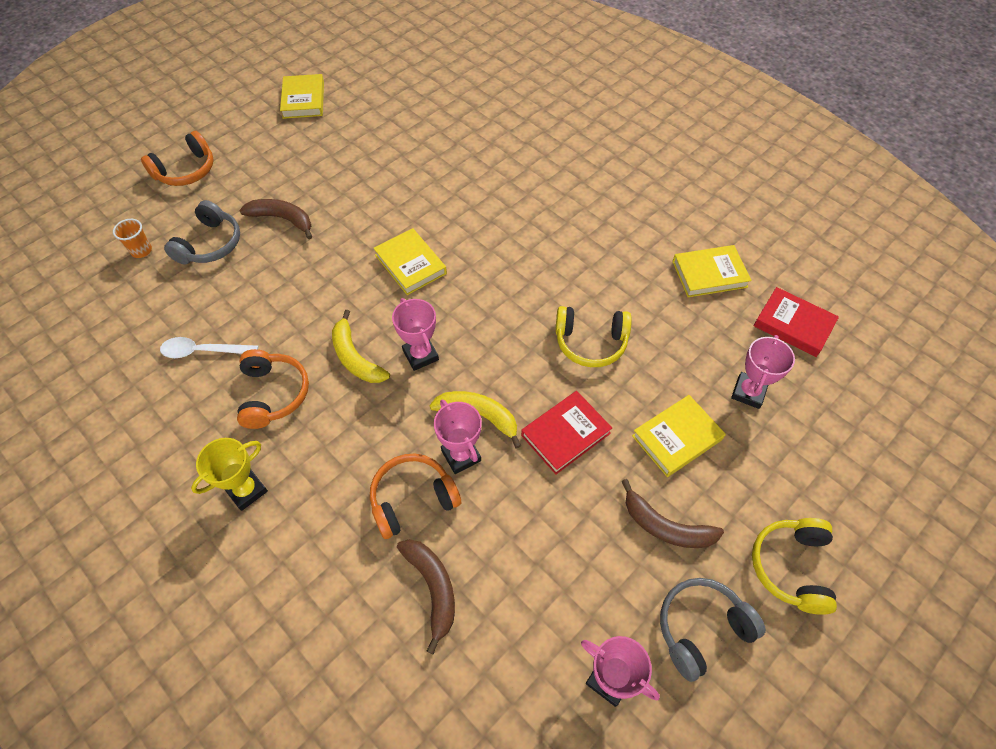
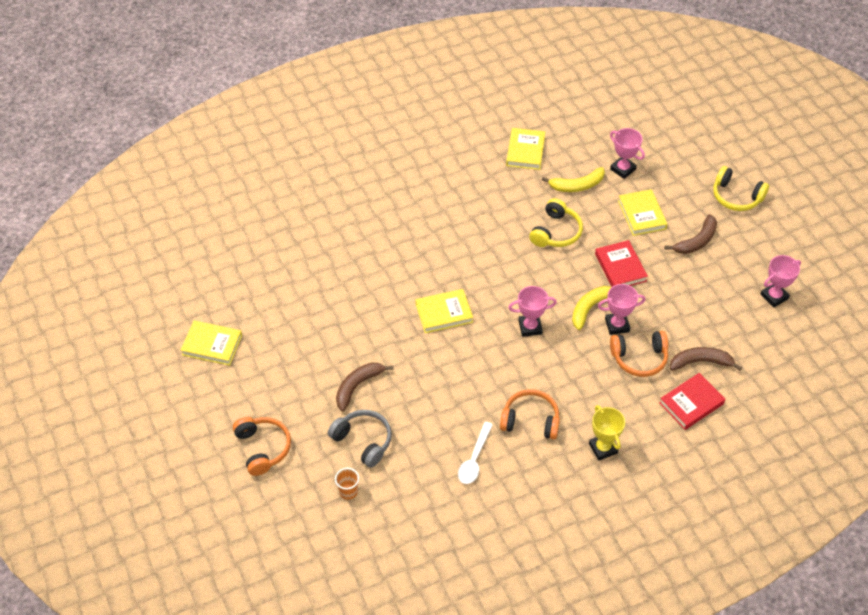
camera: 70 degrees left, 5 degrees down
(355, 357) = (517, 365): yellow banana -> yellow banana (577, 185)
(412, 499) = (639, 358): orange headphones -> orange headphones turned 90 degrees counterclockwise
(701, 629) = (758, 248): grey headphones -> none
(793, 325) = (582, 127): red book -> red book (691, 403)

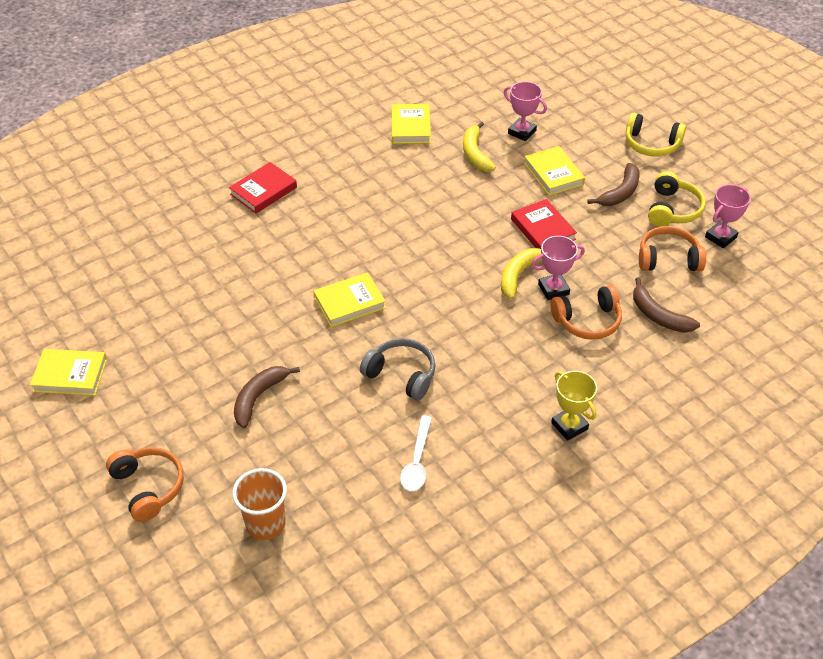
camera: 10 degrees left, 5 degrees down
(348, 492) = (265, 524): orange cup -> orange cup, size x1.68
(363, 441) = (275, 460): grey headphones -> grey headphones (401, 375)
(530, 327) = (453, 304): pink trophy -> none
(530, 420) = (476, 407): orange headphones -> orange headphones (668, 259)
(556, 232) = (462, 202): yellow headphones -> yellow headphones (672, 209)
(577, 185) = (475, 154): yellow banana -> yellow banana turned 105 degrees clockwise
(691, 403) = (659, 361): red book -> red book (263, 191)
(700, 362) = (658, 315): brown banana -> brown banana turned 120 degrees counterclockwise

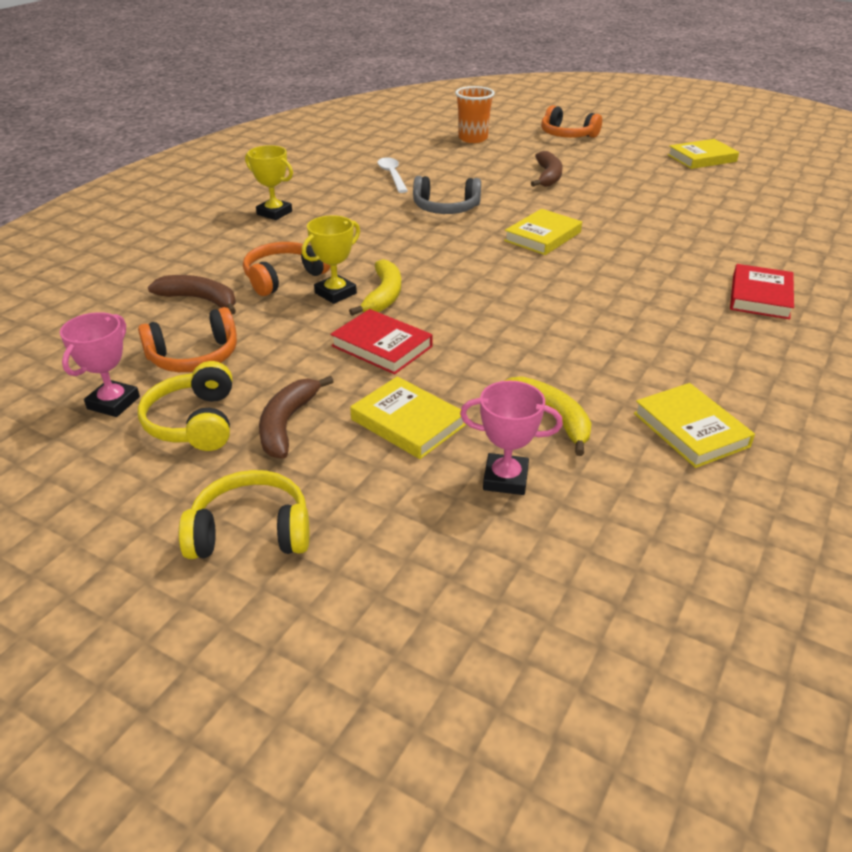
camera: 155 degrees right, 10 degrees down
(553, 289) = (335, 293): pink trophy -> yellow trophy

